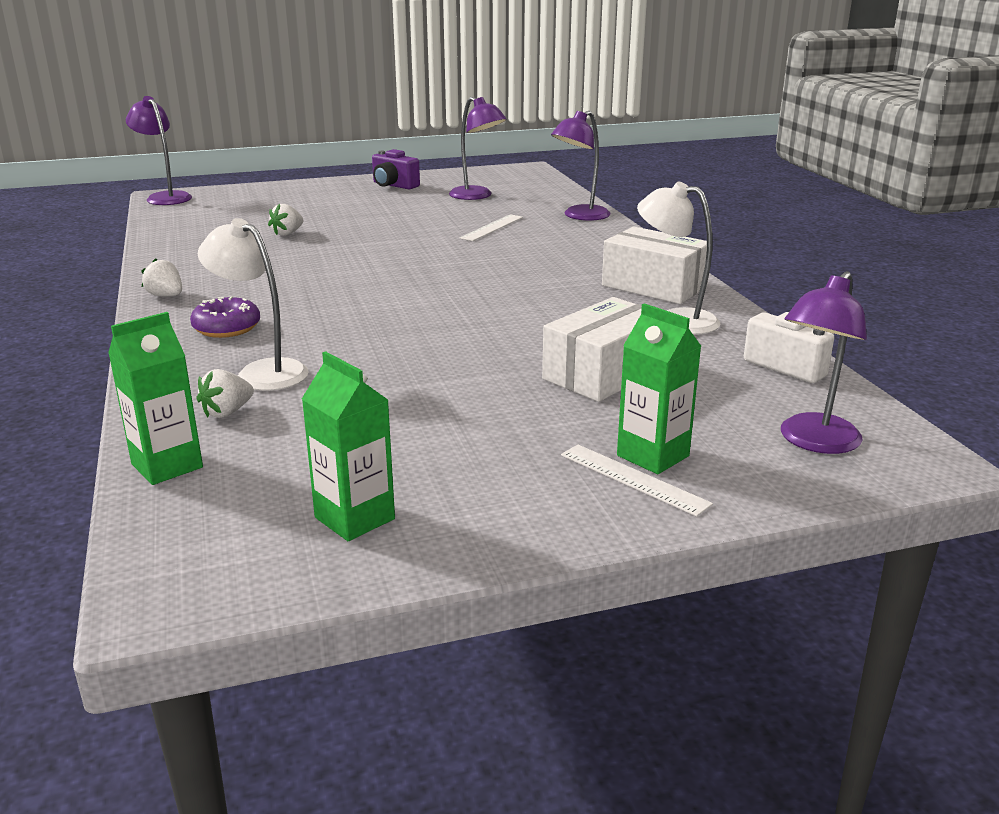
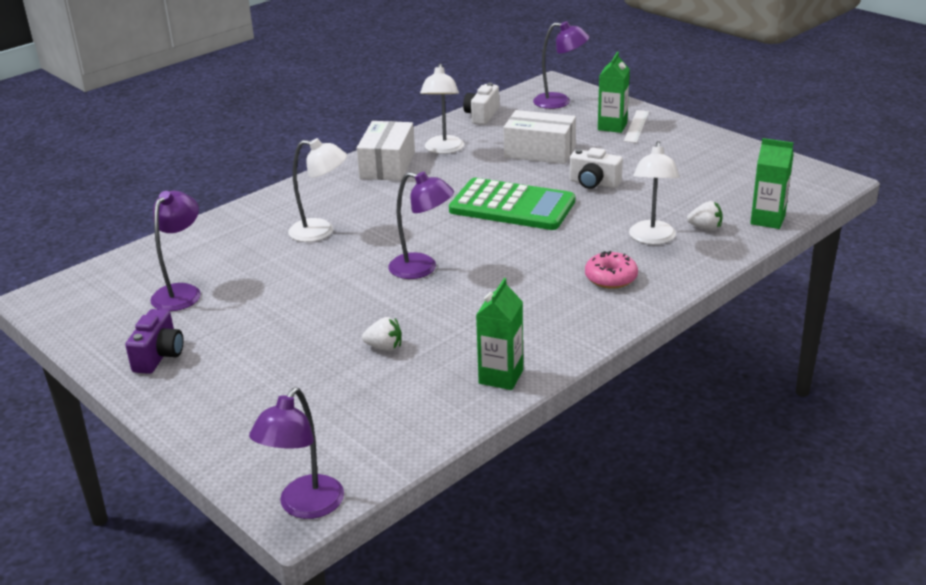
camera: 115 degrees left, 5 degrees up
(166, 296) = (587, 332): white strawberry -> none
(227, 328) = (611, 278): purple donut -> pink donut
(354, 518) = (739, 166): green carton -> green carton (501, 377)
(456, 381) = (594, 183): none -> white camera
(460, 321) = (512, 206): none -> green calculator
(492, 228) = (290, 253): white ruler -> none
(521, 241) = (321, 231): none -> white lamp
(579, 216) = (227, 226): purple lamp -> purple lamp (422, 268)

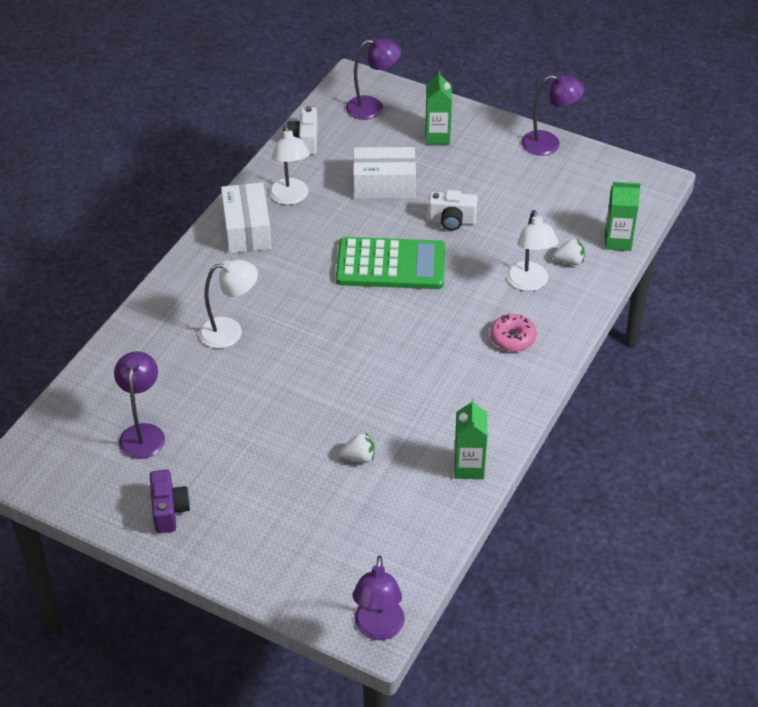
camera: 20 degrees left, 15 degrees up
(422, 268) = (347, 360): purple lamp -> purple lamp (549, 143)
(636, 126) = (460, 132): white ruler -> none

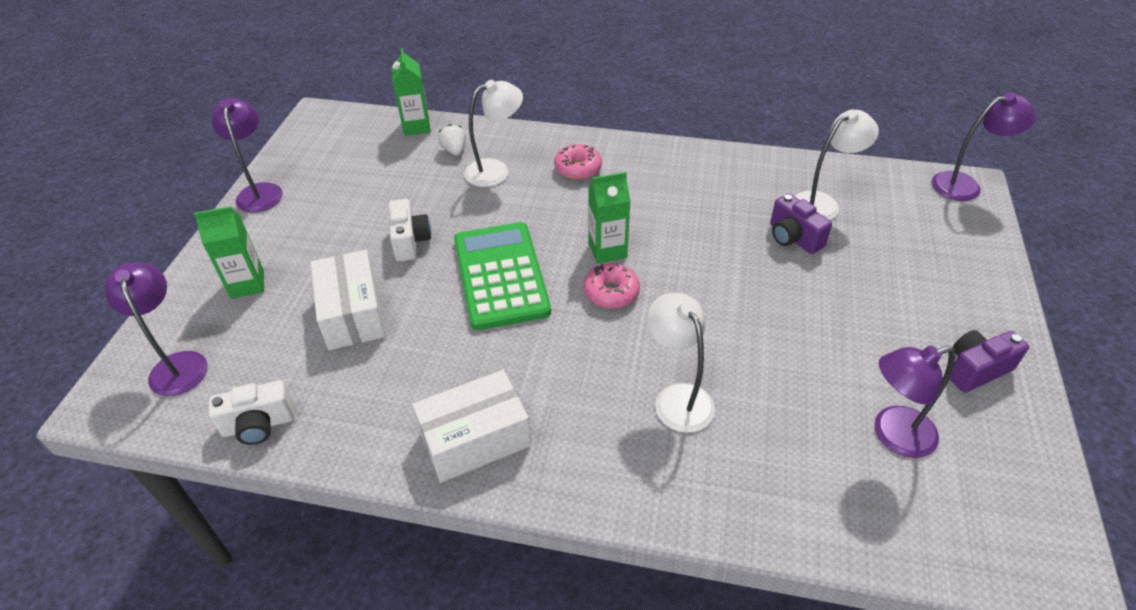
camera: 105 degrees left, 0 degrees up
(290, 198) = (394, 407): white lamp -> white lamp (822, 203)
(345, 322) = (611, 292): none -> pink donut
(359, 457) = (793, 238): white strawberry -> purple camera
(469, 467) = (754, 167): green carton -> green carton (607, 250)

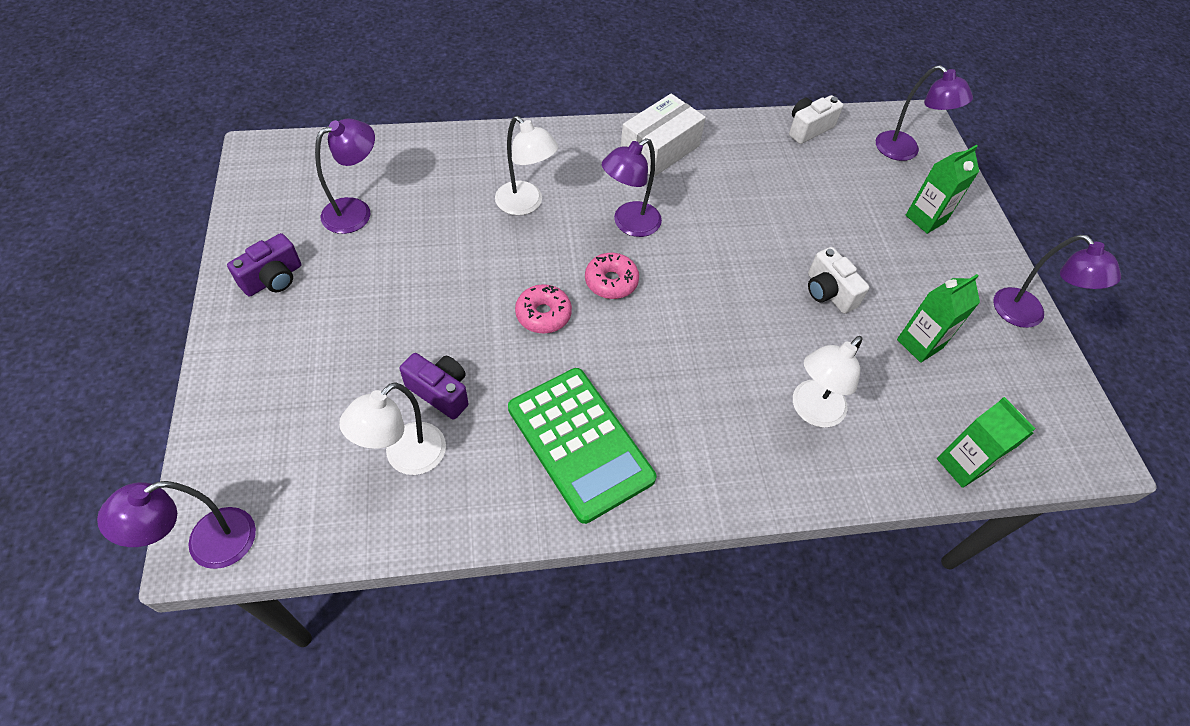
camera: 155 degrees right, 10 degrees up
(352, 314) = (817, 213): white box -> none
(454, 150) = (882, 432): white strawberry -> none
(501, 276) = (719, 275): green calculator -> green calculator (580, 443)
(565, 346) = (629, 224): none -> purple lamp
(578, 168) = (718, 440): pink donut -> pink donut (543, 314)
(607, 250) = (633, 327): green carton -> green carton (919, 344)

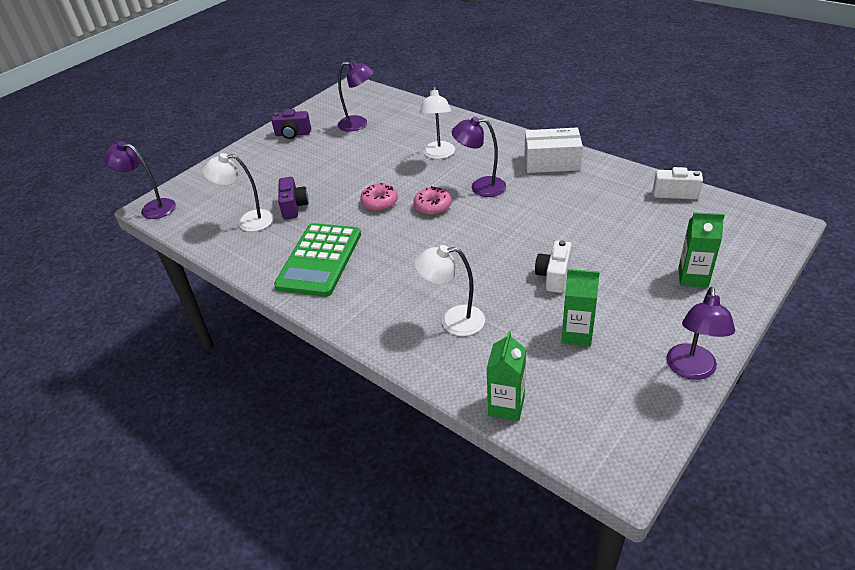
camera: 55 degrees right, 15 degrees down
(904, 151) = (737, 236): purple lamp -> none

